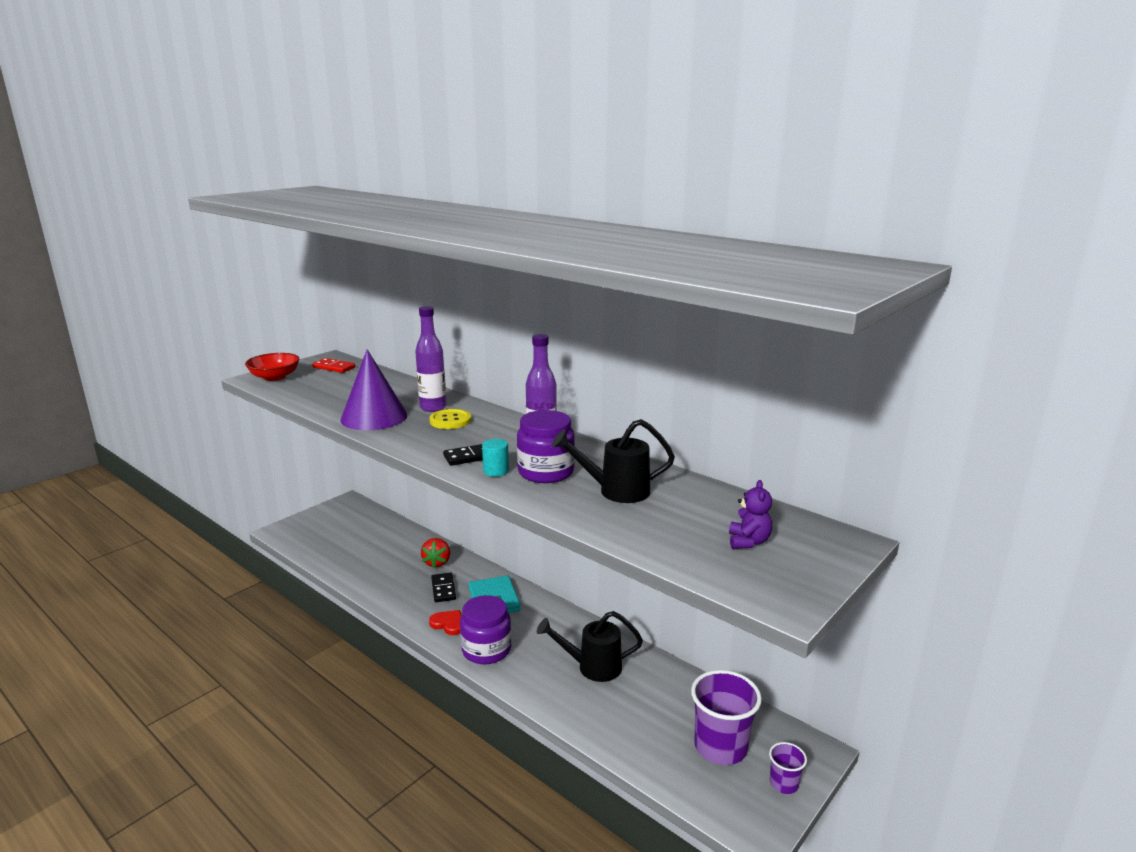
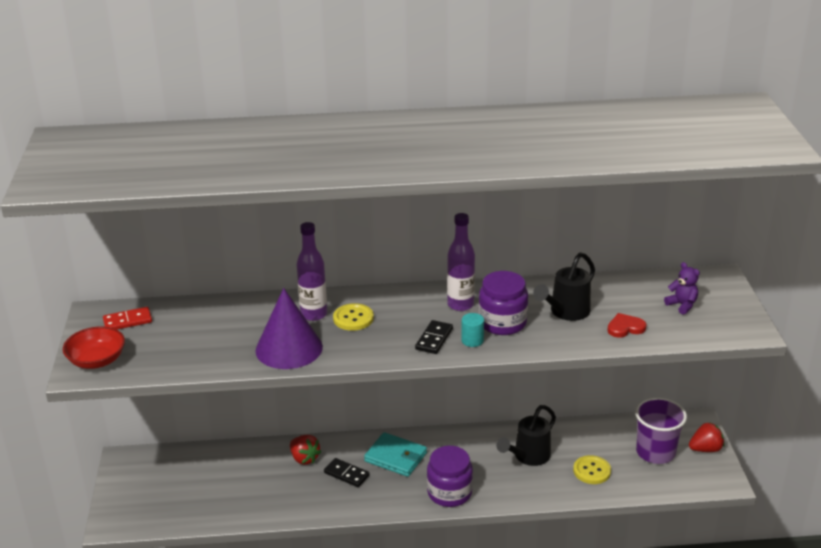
camera: 45 degrees left, 10 degrees up
(448, 624) = (395, 495): red heart -> red heart (625, 328)
(629, 717) = (592, 471): none -> yellow button
(784, 783) = (705, 449): purple cup -> red strawberry

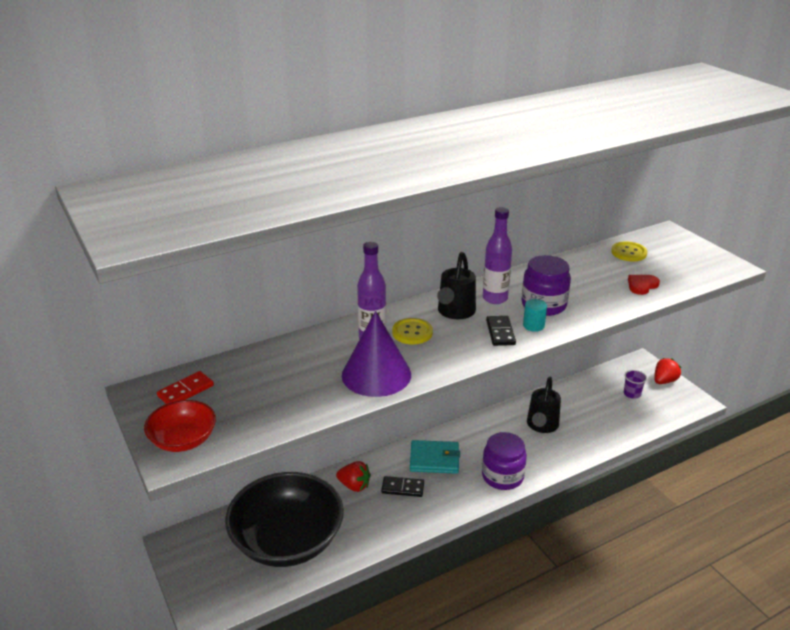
camera: 25 degrees left, 0 degrees up
(215, 488) = (287, 540): none -> black bowl
(566, 312) = (585, 284): black watering can -> black watering can (455, 312)
(592, 471) = (598, 423): yellow button -> yellow button (628, 253)
(655, 452) = (632, 394): purple cup -> purple cup, size x0.51
(682, 305) = (664, 259): purple teddy bear -> none

